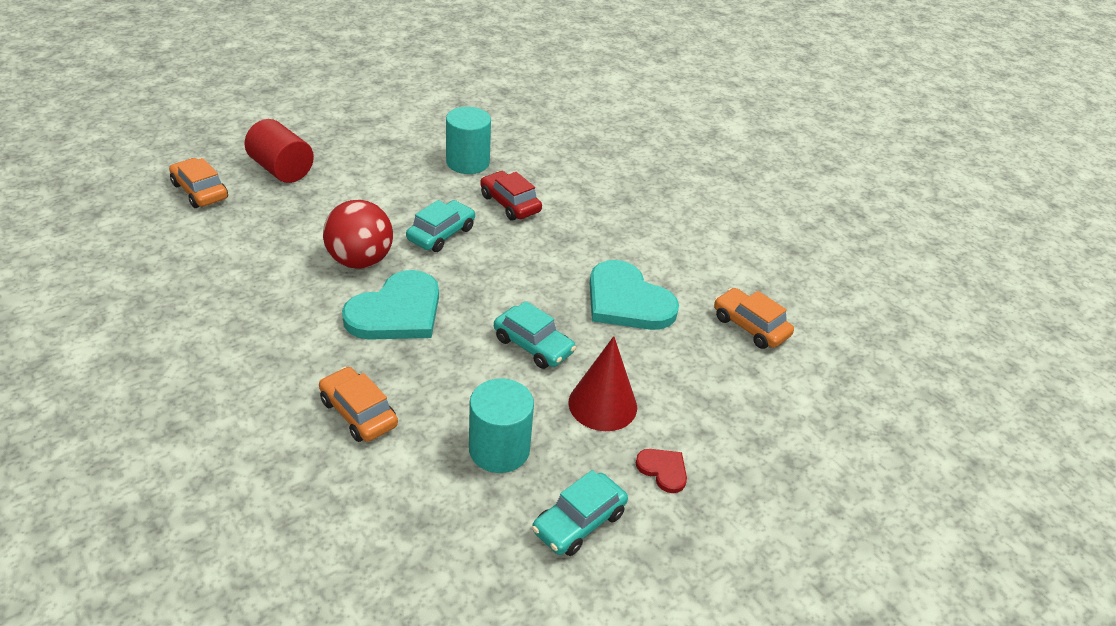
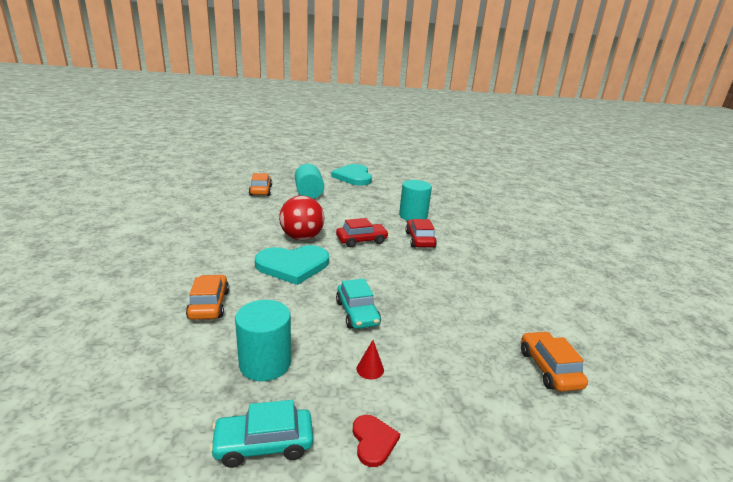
camera: 35 degrees right, 15 degrees down
(281, 169) = (309, 193): red cylinder -> turquoise cylinder
(441, 234) = (361, 240): turquoise car -> red car
(602, 404) = (370, 369): red cone -> red cone, size x0.45
(627, 301) = (453, 313): turquoise heart -> turquoise heart (353, 177)

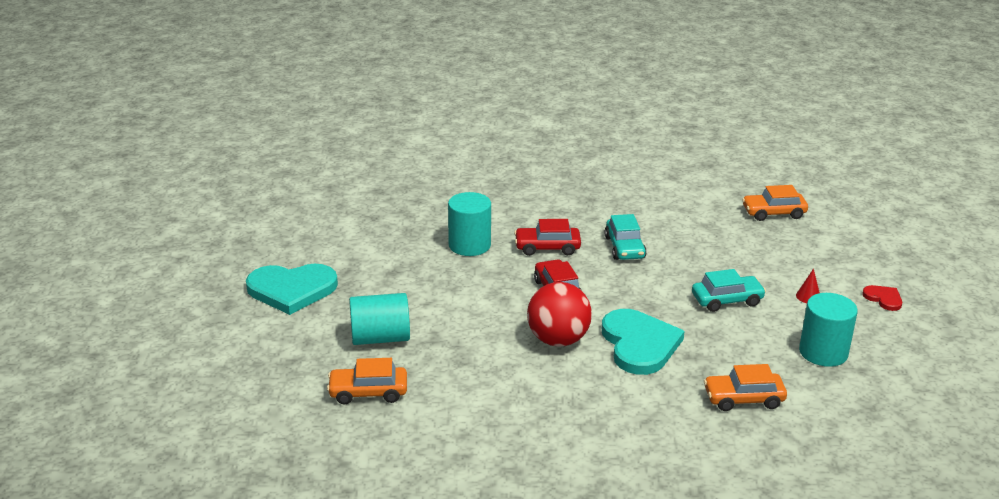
camera: 85 degrees left, 5 degrees up
(264, 444) = (909, 346): turquoise car -> turquoise car (624, 247)
(373, 441) = (883, 298): red heart -> red heart turned 60 degrees clockwise

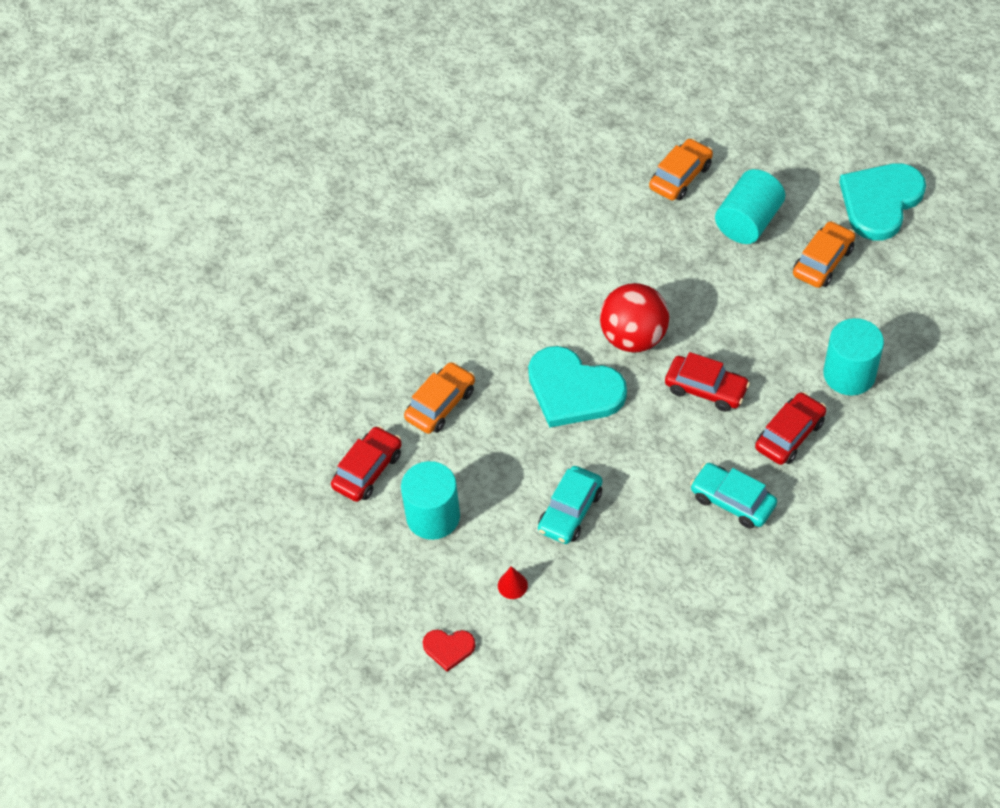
camera: 135 degrees right, 25 degrees up
(773, 213) = (676, 706): orange car -> orange car (822, 261)
(844, 402) = (367, 470): none -> red car

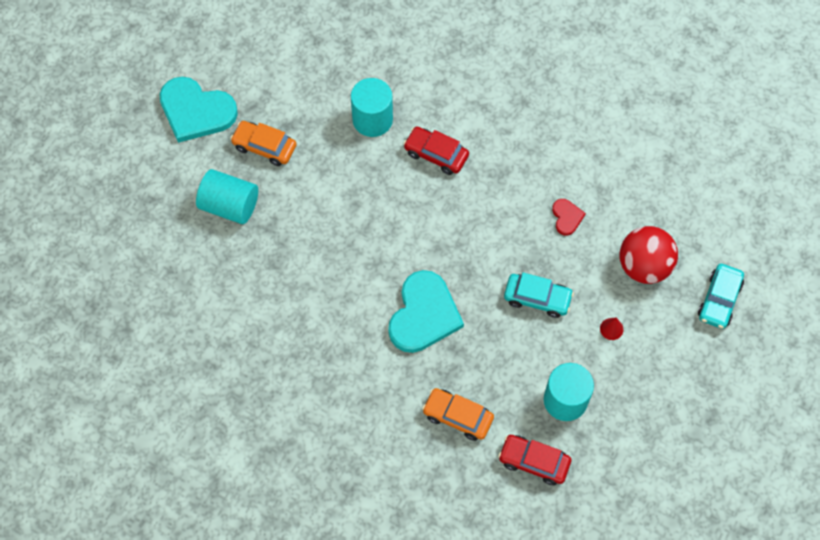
camera: 105 degrees left, 10 degrees up
(448, 648) = (675, 364): red heart -> red heart (567, 217)
(633, 337) = (363, 277): red ball -> red ball (644, 266)
(680, 177) = (185, 264): orange car -> none
(706, 389) = (404, 217): red car -> none
(732, 501) = (503, 186): turquoise car -> turquoise car (719, 300)

